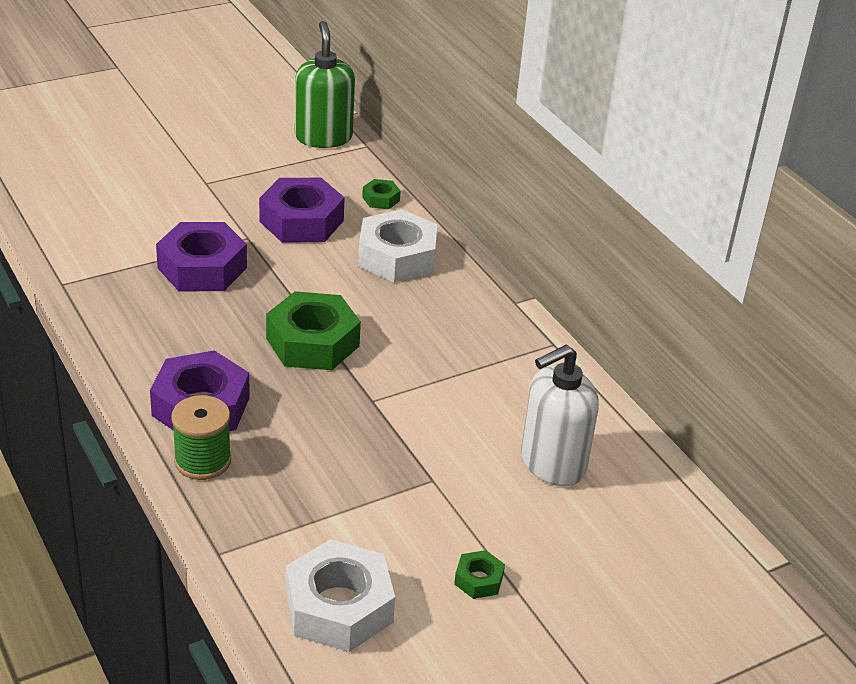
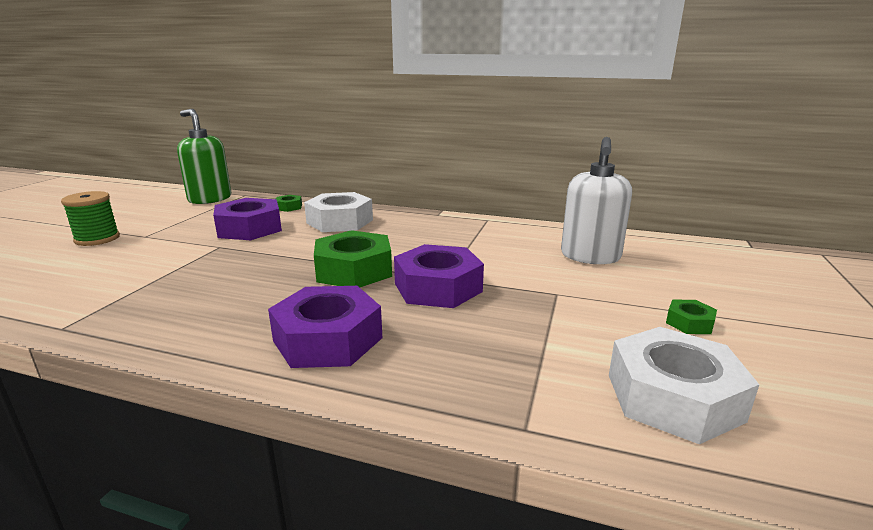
camera: 40 degrees left, 15 degrees down
(202, 268) = (203, 270): purple nut -> purple nut (438, 287)
(202, 461) = (390, 371): green spool -> green spool (97, 239)

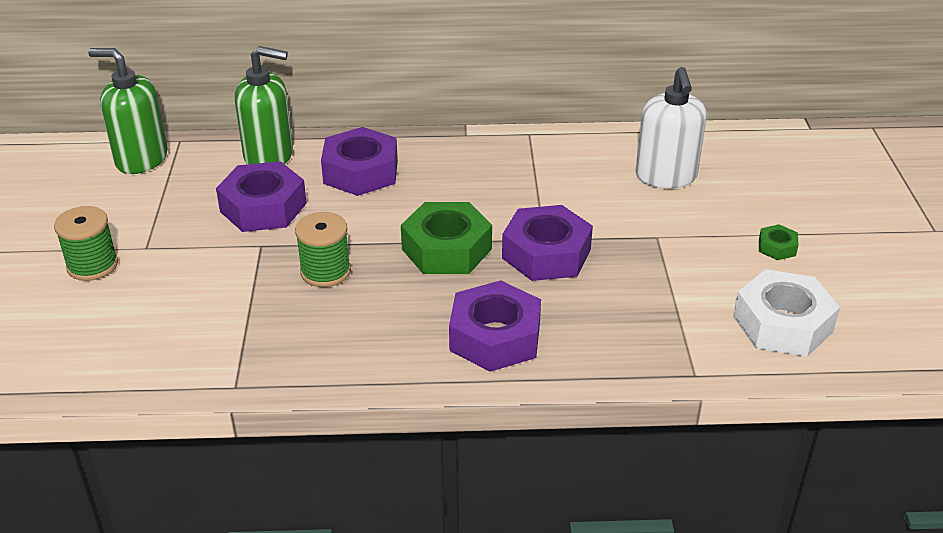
camera: 20 degrees left, 15 degrees up
(242, 268) = (325, 271): none -> green spool
(289, 207) = (269, 156): green nut -> green soap dispenser
(340, 221) = (361, 172): white nut -> purple nut

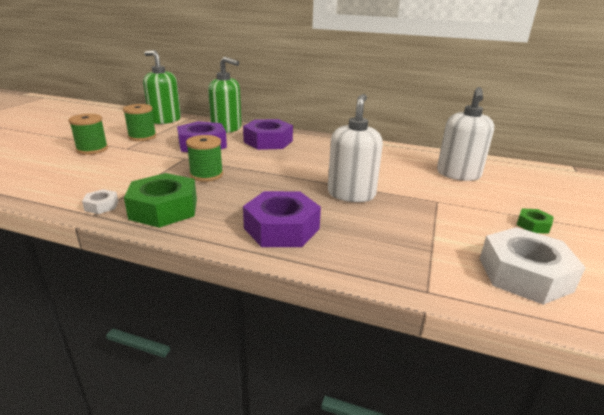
camera: 20 degrees right, 10 degrees down
(145, 213) = (142, 137): none -> green spool
(232, 369) = (101, 206): none -> white nut
(446, 249) = (288, 179): green nut -> green nut (164, 209)
(546, 254) = (351, 194): purple nut -> white soap dispenser

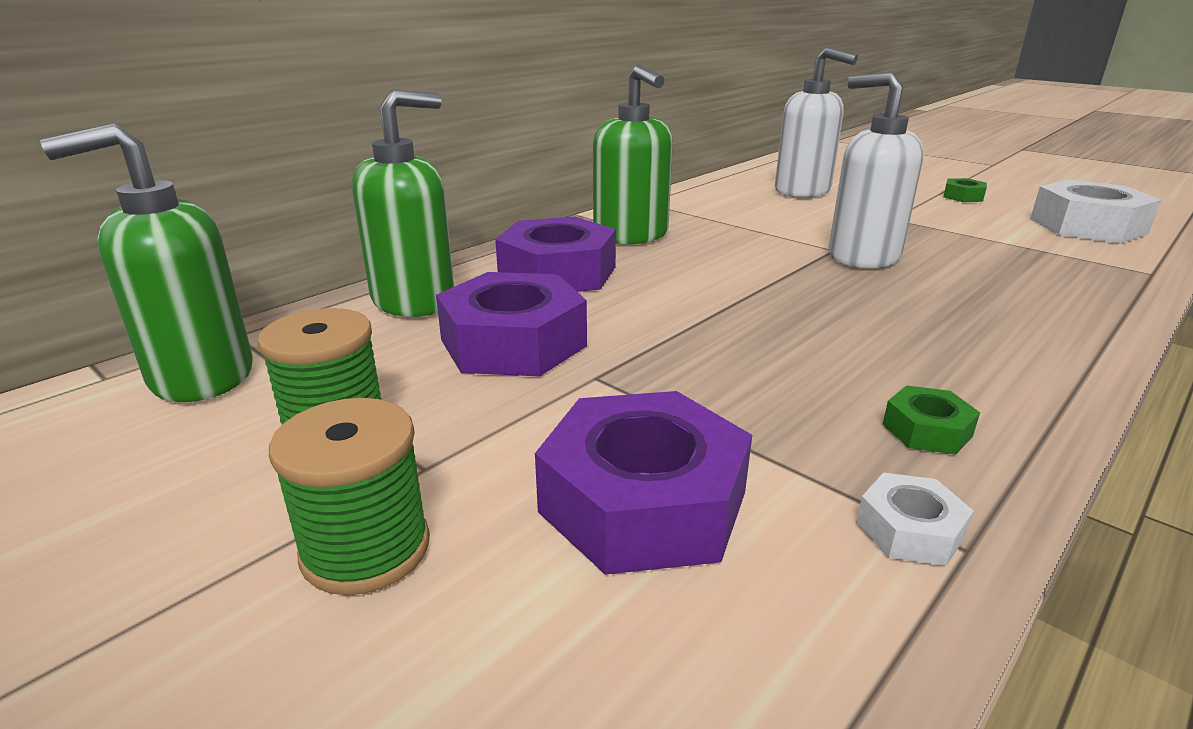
camera: 65 degrees left, 0 degrees up
(164, 209) = (927, 430): green nut -> green nut, size x0.46
(206, 175) = (731, 360): green spool -> none
(281, 228) = (1002, 323): purple nut -> purple nut (643, 502)
(324, 146) = (631, 235): none -> green soap dispenser

